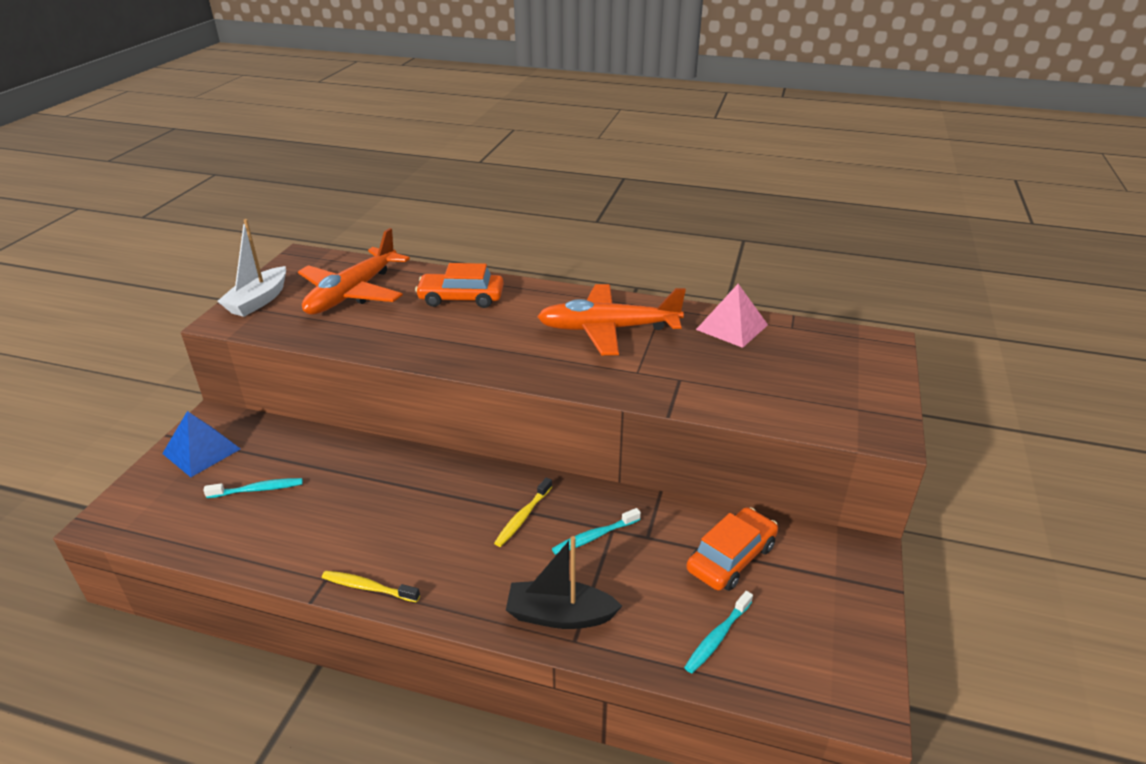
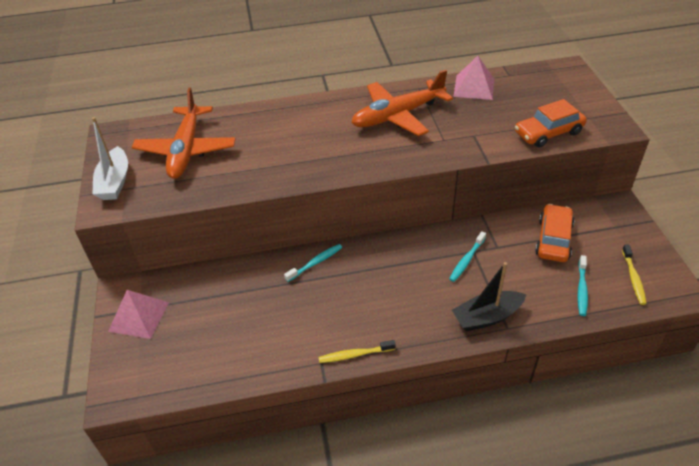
camera: 25 degrees left, 10 degrees up
(202, 451) = (139, 316): blue pyramid -> pink pyramid
(257, 489) = (212, 325): turquoise toothbrush -> turquoise toothbrush (315, 263)
(461, 298) = (274, 126): orange car -> orange car (548, 133)
(523, 517) = (413, 266): yellow toothbrush -> yellow toothbrush (633, 278)

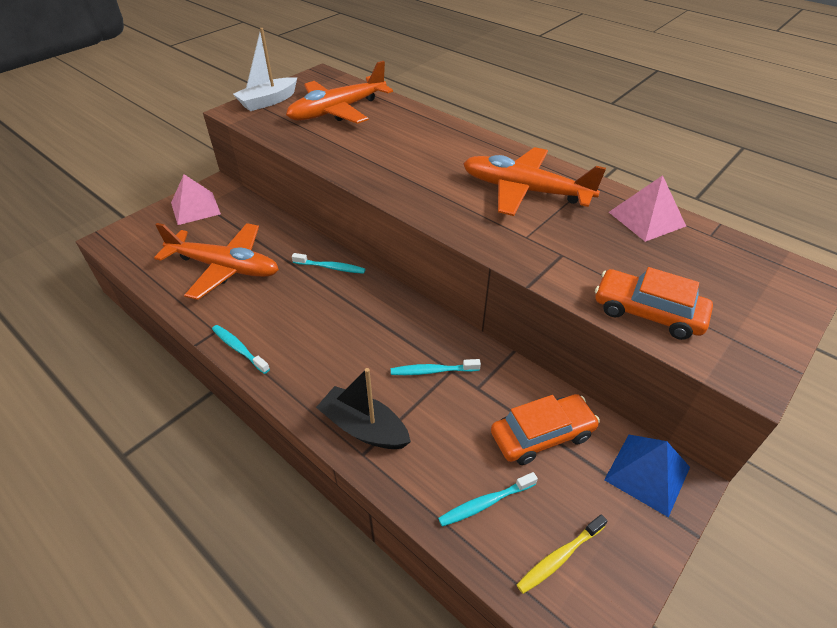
camera: 50 degrees right, 0 degrees up
(248, 327) = (224, 267): none -> orange plane
(355, 355) = (239, 349): yellow toothbrush -> turquoise toothbrush
(607, 214) = (647, 473): none -> blue pyramid

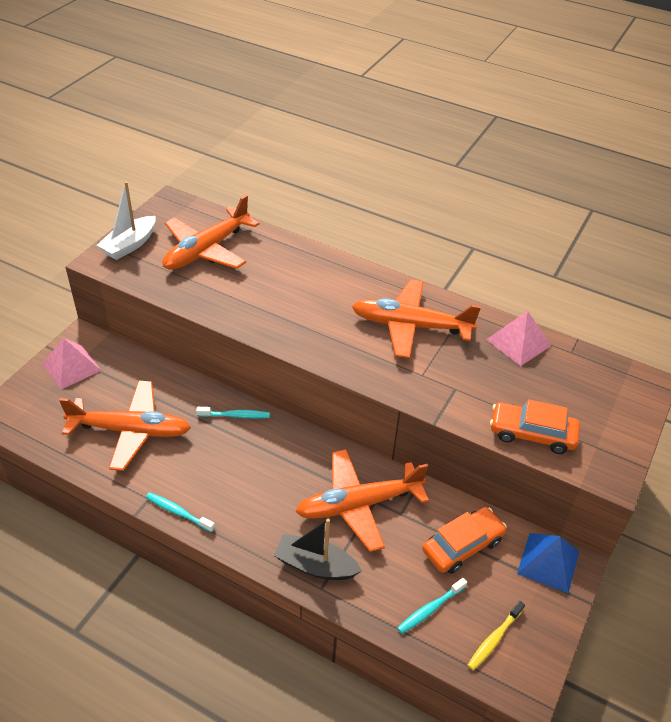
camera: 15 degrees left, 0 degrees up
(432, 371) = (359, 504): turquoise toothbrush -> orange plane

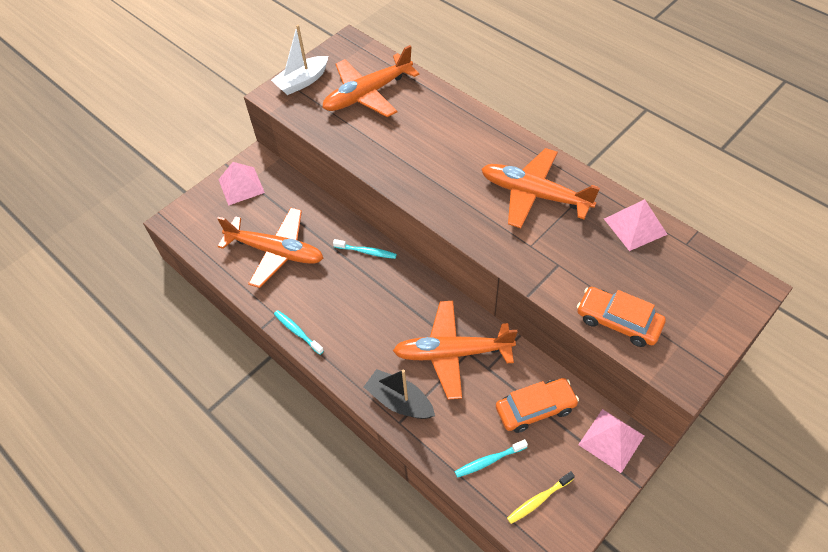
camera: 20 degrees right, 10 degrees up
(548, 562) = (611, 440): blue pyramid -> pink pyramid

